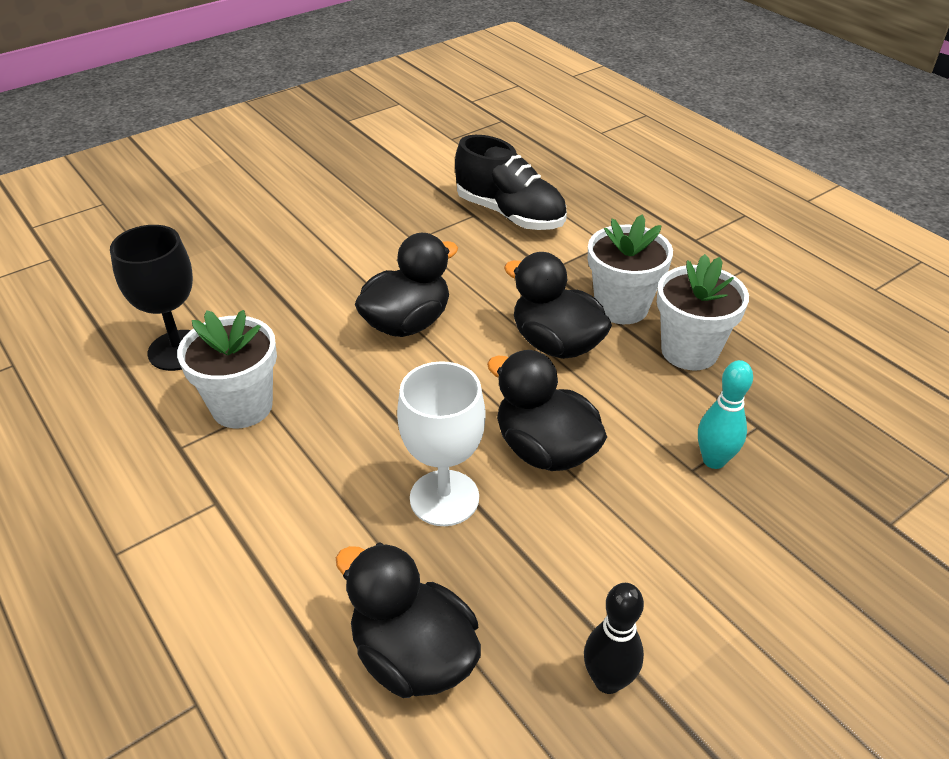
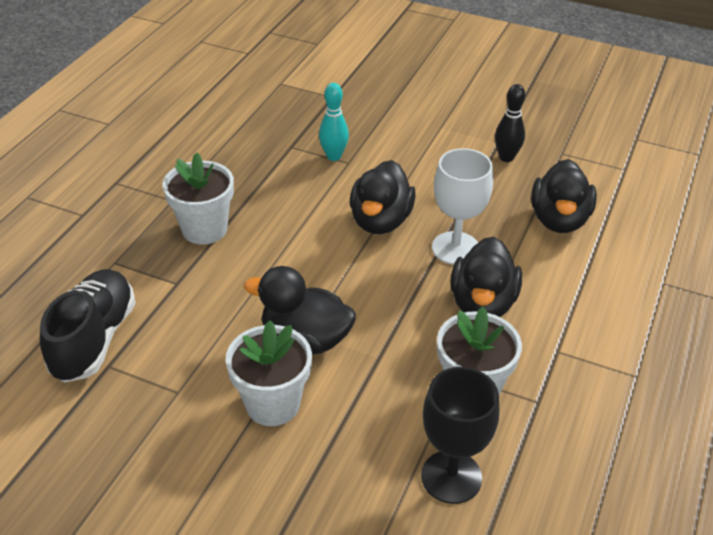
camera: 120 degrees left, 0 degrees up
(556, 344) = (272, 248): black duck -> black duck (482, 303)
(689, 351) = (236, 186): white flower pot -> white flower pot (273, 404)

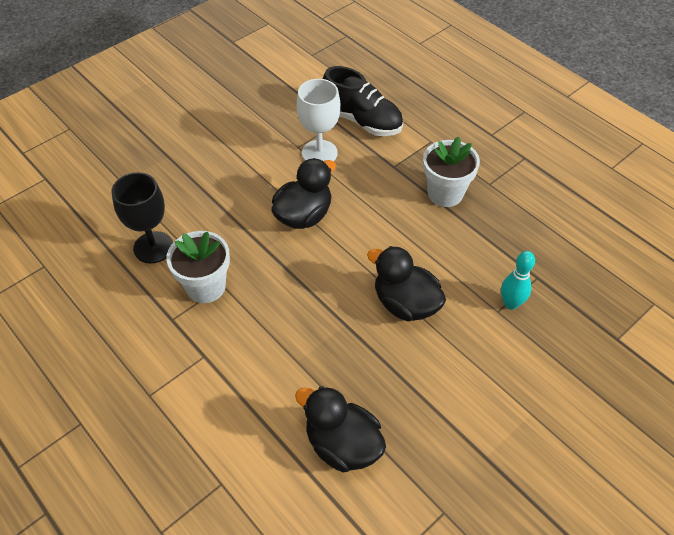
camera: 115 degrees right, 10 degrees up
(273, 404) = (261, 184): white flower pot -> none
(455, 248) = (346, 342): white goblet -> white goblet (319, 153)
(482, 303) = (276, 331): black duck -> none
(506, 157) = (456, 450): black bowling pin -> none

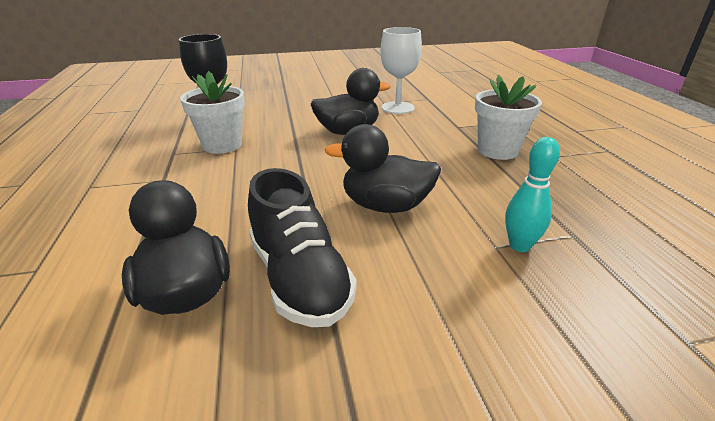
camera: 30 degrees right, 20 degrees down
(362, 121) = (451, 102): black shoe -> black shoe (300, 278)
(405, 304) = (385, 206): black duck -> black duck turned 60 degrees counterclockwise

